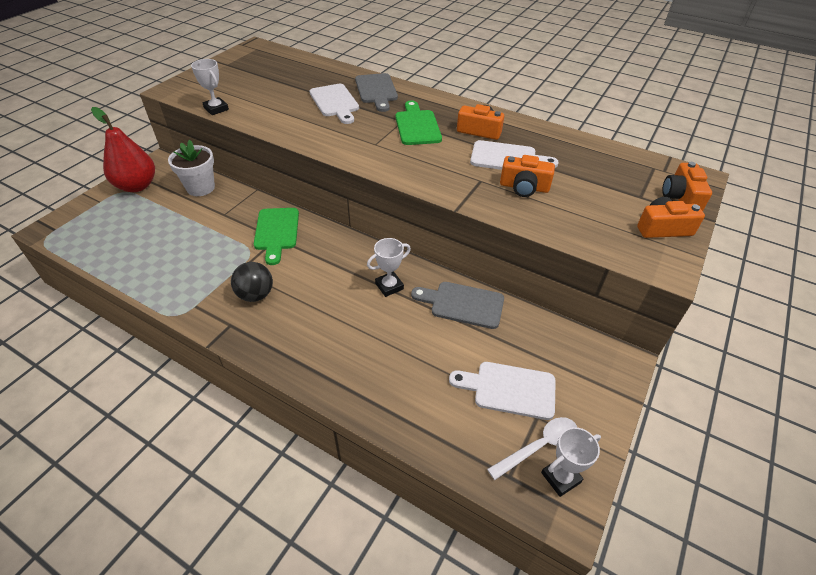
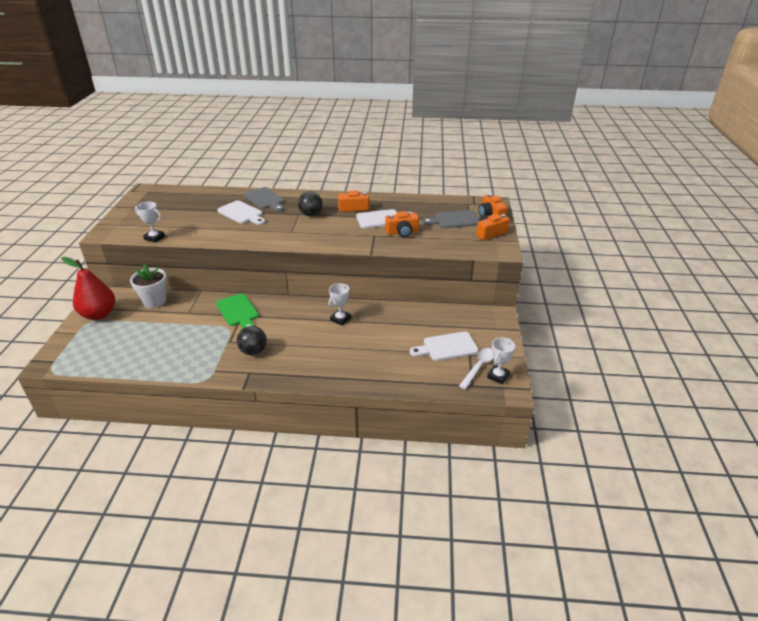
camera: 25 degrees left, 10 degrees down
(417, 126) = (311, 214): green cutting board -> black ball
(462, 304) = (393, 314): grey cutting board -> grey cutting board (454, 220)

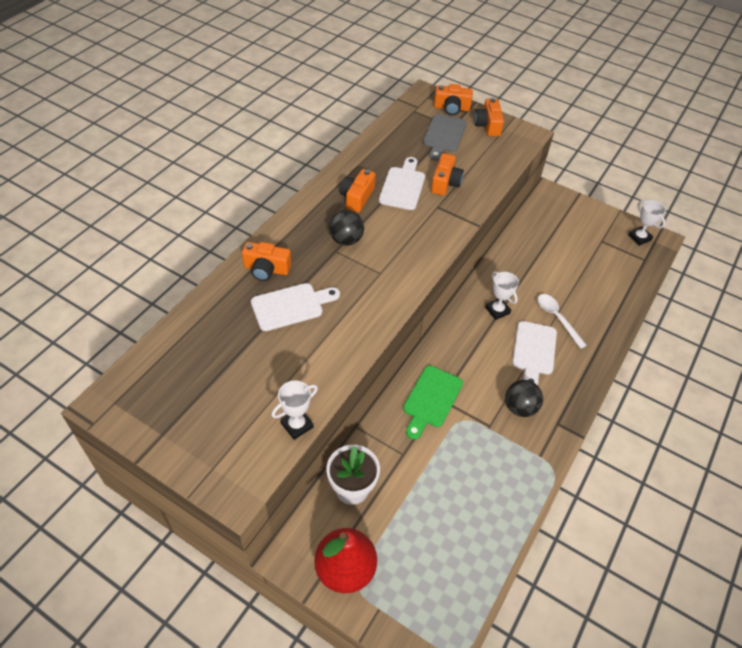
camera: 65 degrees left, 15 degrees up
(238, 312) = (431, 399): green cutting board -> green cutting board turned 120 degrees clockwise
(265, 199) = (266, 269): grey cutting board -> orange camera
(447, 347) = (584, 251): white cutting board -> white cutting board (534, 351)
(479, 367) = (622, 243): white spoon -> white spoon (557, 318)

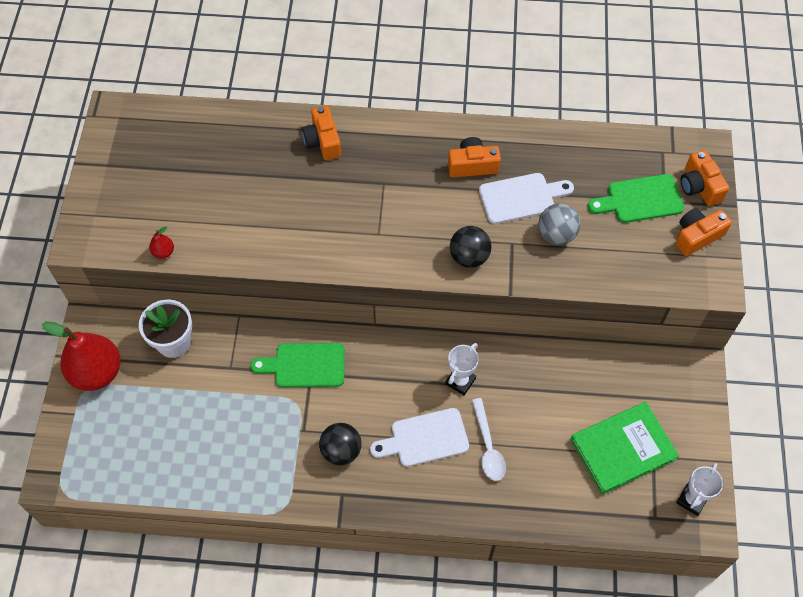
camera: 65 degrees right, 10 degrees up
(291, 306) = (290, 183): white cutting board -> none
(297, 425) = (163, 252): white trophy -> red pear
(346, 240) = (404, 185): black ball -> black ball (469, 257)
(444, 135) = (640, 199): grey cutting board -> green cutting board
(445, 183) = (556, 235): orange camera -> grey ball
(557, 318) = (488, 446): white spoon -> white spoon turned 135 degrees clockwise
(590, 252) = (622, 449): none -> green book

